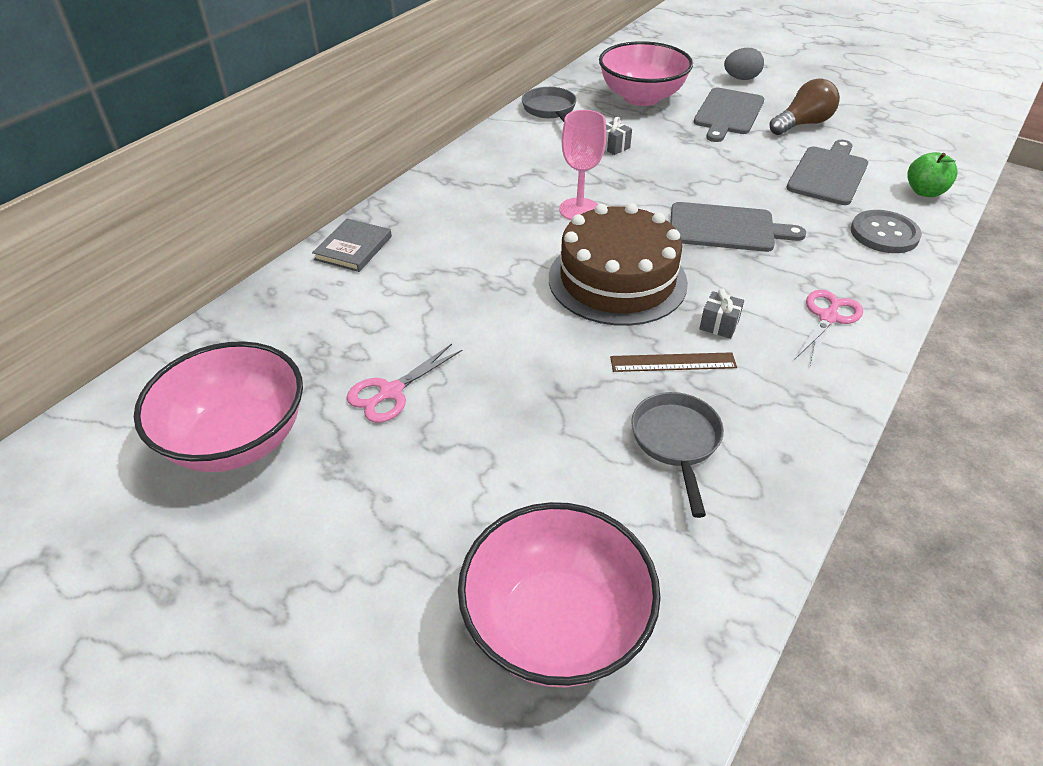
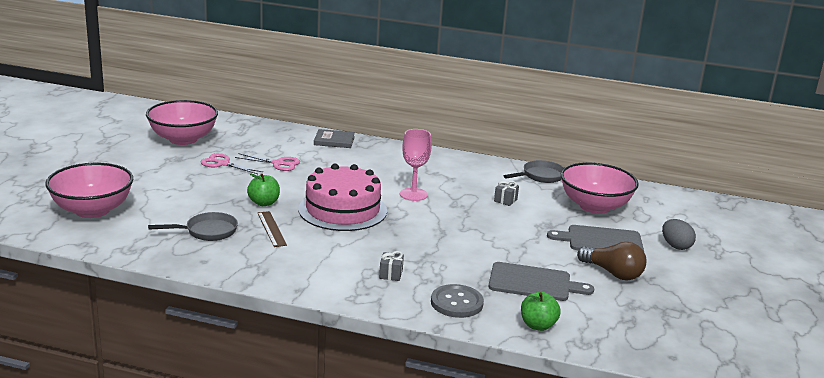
camera: 70 degrees right, 20 degrees down
(575, 359) = (264, 203): none -> green apple
(617, 280) = (342, 210): brown cake -> pink cake
(719, 325) = (312, 241): grey gift -> grey gift (391, 274)
(726, 228) = (423, 242): grey cutting board -> none
(828, 317) = (337, 277): pink scissors -> pink scissors (278, 163)

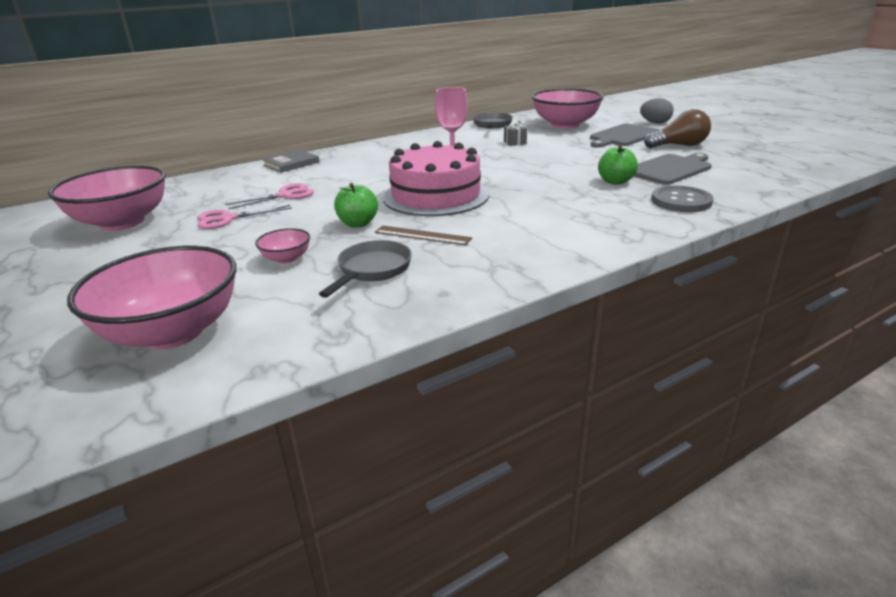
camera: 45 degrees left, 5 degrees up
(193, 203) = (286, 259): none -> pink bowl
(391, 274) = (596, 211): grey gift -> none
(538, 325) = (748, 186): green apple -> green apple (615, 181)

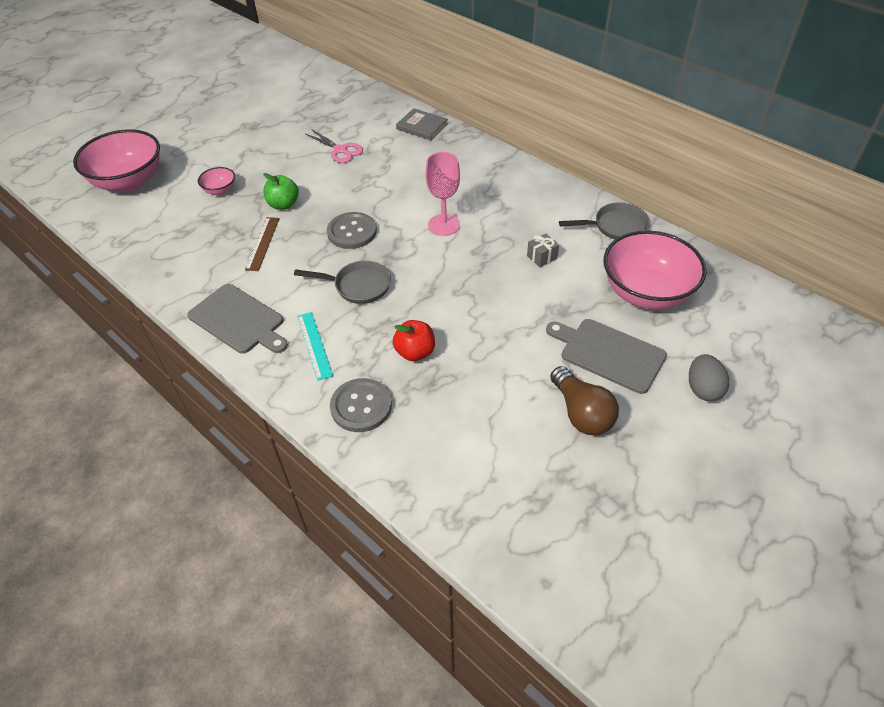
camera: 75 degrees right, 20 degrees up
(122, 222) = (278, 99): pink bowl -> none
(227, 219) = (288, 140): pink scissors -> none
(372, 270) = (202, 233): grey pan -> grey pan (358, 286)
(436, 195) = (352, 232): pink cake -> grey button
(600, 215) = (314, 345): none -> turquoise ruler
(615, 181) = (415, 352): green apple -> red apple
(670, 169) = (471, 400): grey cutting board -> grey cutting board (238, 320)

